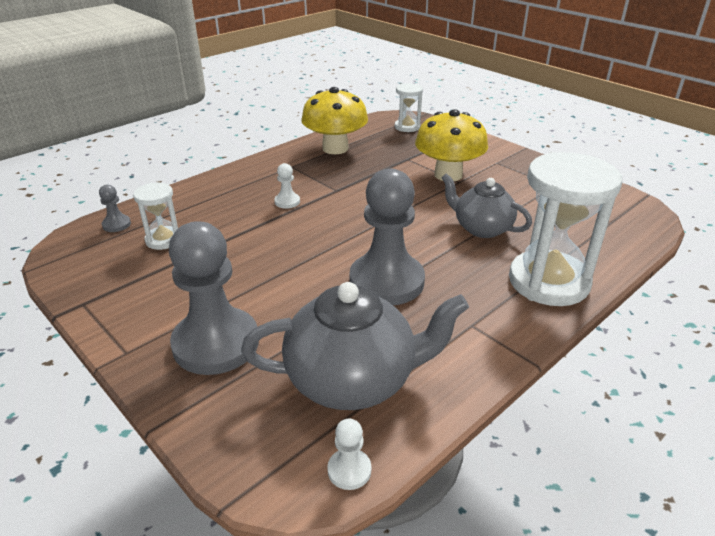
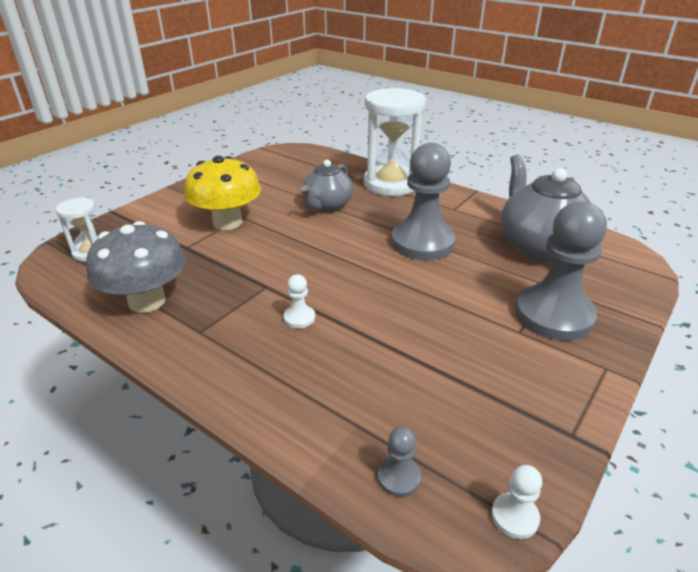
camera: 100 degrees left, 0 degrees up
(164, 240) = (417, 405): white hourglass -> none
(335, 148) = (147, 301): yellow mushroom -> grey mushroom
(349, 470) = (607, 241): white pawn -> white pawn (514, 516)

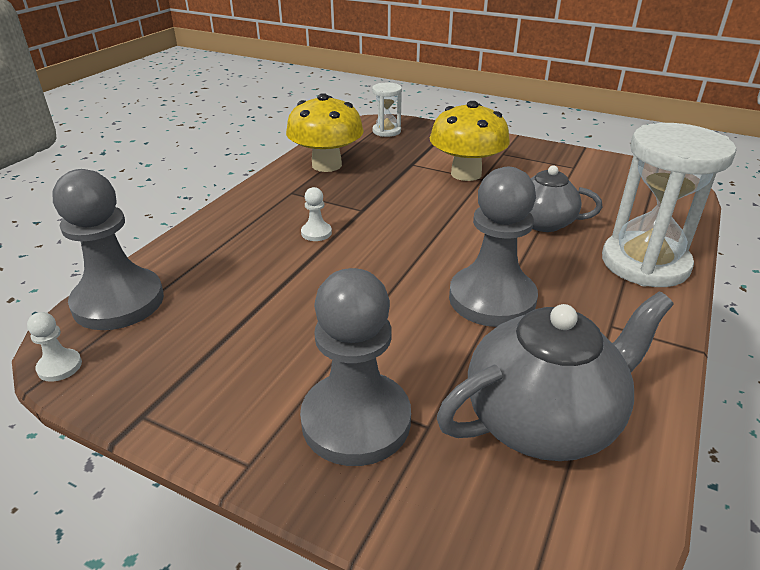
camera: 80 degrees right, 0 degrees up
(147, 301) = (326, 165): grey mushroom -> yellow mushroom
(398, 477) = (118, 302): grey pawn -> grey pawn, size x2.42

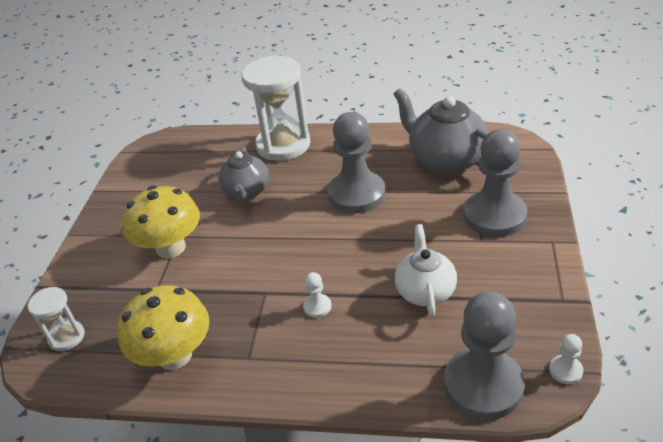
camera: 105 degrees left, 5 degrees up
(272, 303) = (425, 291): none -> white teapot

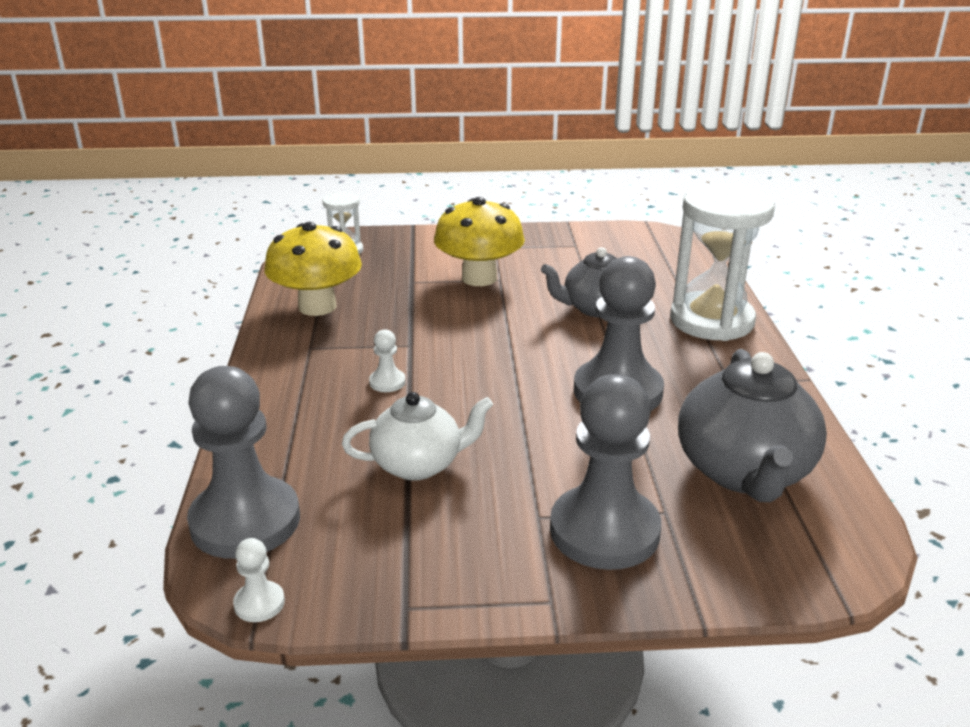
camera: 75 degrees right, 10 degrees down
(445, 160) = (744, 472): grey teapot -> grey teapot turned 150 degrees clockwise

